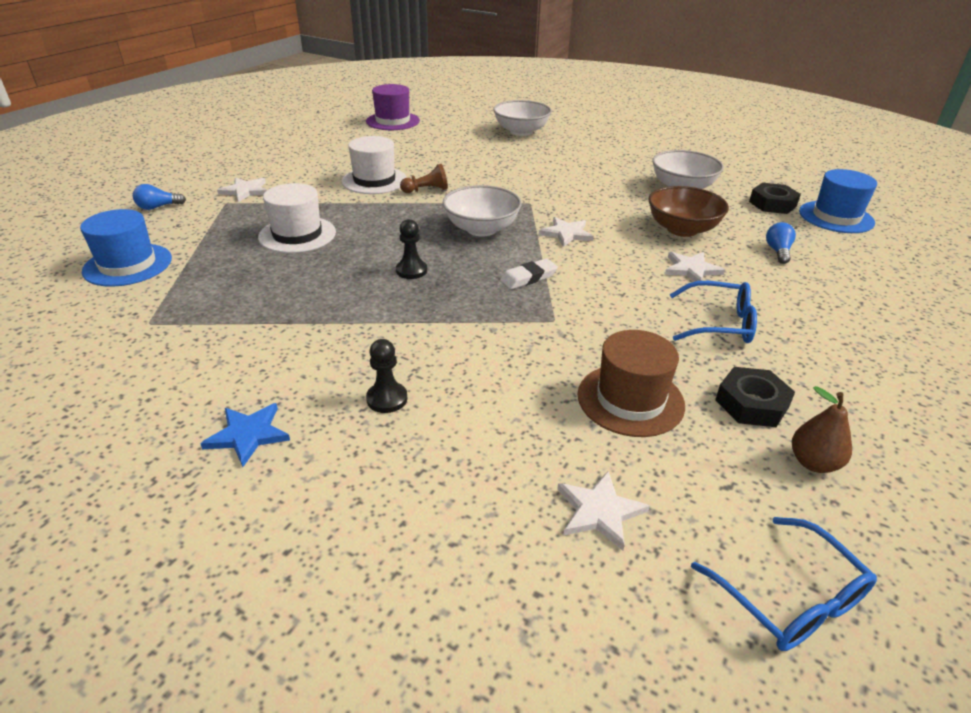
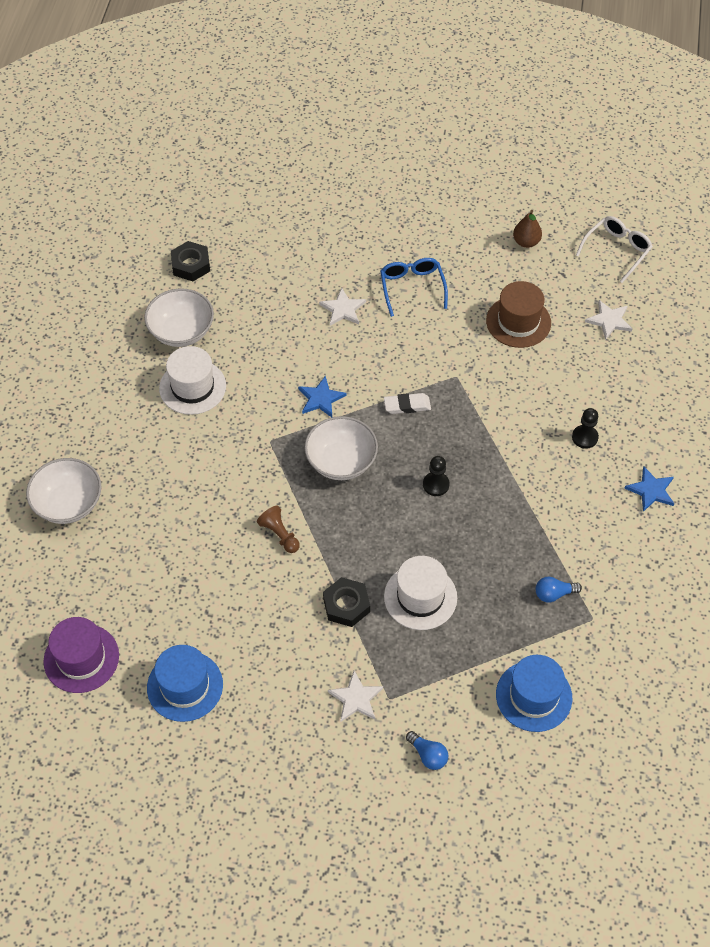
camera: 110 degrees left, 20 degrees up
(374, 180) = (276, 591): white hat -> white hat (192, 387)
(528, 278) = (407, 405): white eraser -> white eraser turned 45 degrees counterclockwise
(566, 234) = (321, 398): white star -> blue star
(682, 229) = (274, 322): brown bowl -> none
(751, 404) = (491, 268): black nut -> black nut (346, 605)
(778, 251) = (286, 260): blue light bulb -> blue light bulb (554, 594)
(790, 598) = (617, 250): blue glasses -> white glasses
(836, 217) = (200, 223): blue hat -> blue hat (185, 686)

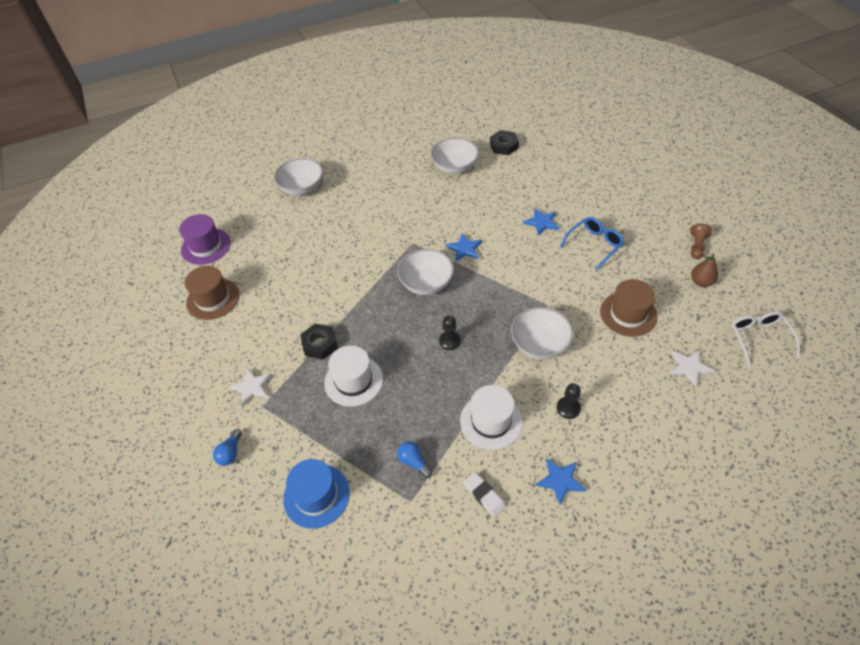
camera: 60 degrees right, 5 degrees down
(185, 686) = (213, 299): blue hat -> brown hat
(192, 387) = (420, 192): white hat -> white hat (491, 421)
(279, 534) = (348, 284): brown pawn -> brown pawn (696, 246)
(343, 309) = (541, 222): white star -> blue star
(407, 405) = (499, 292): white eraser -> white eraser (484, 495)
(498, 413) = (539, 344): none -> white bowl
(617, 250) = (759, 338): white glasses -> white glasses turned 105 degrees counterclockwise

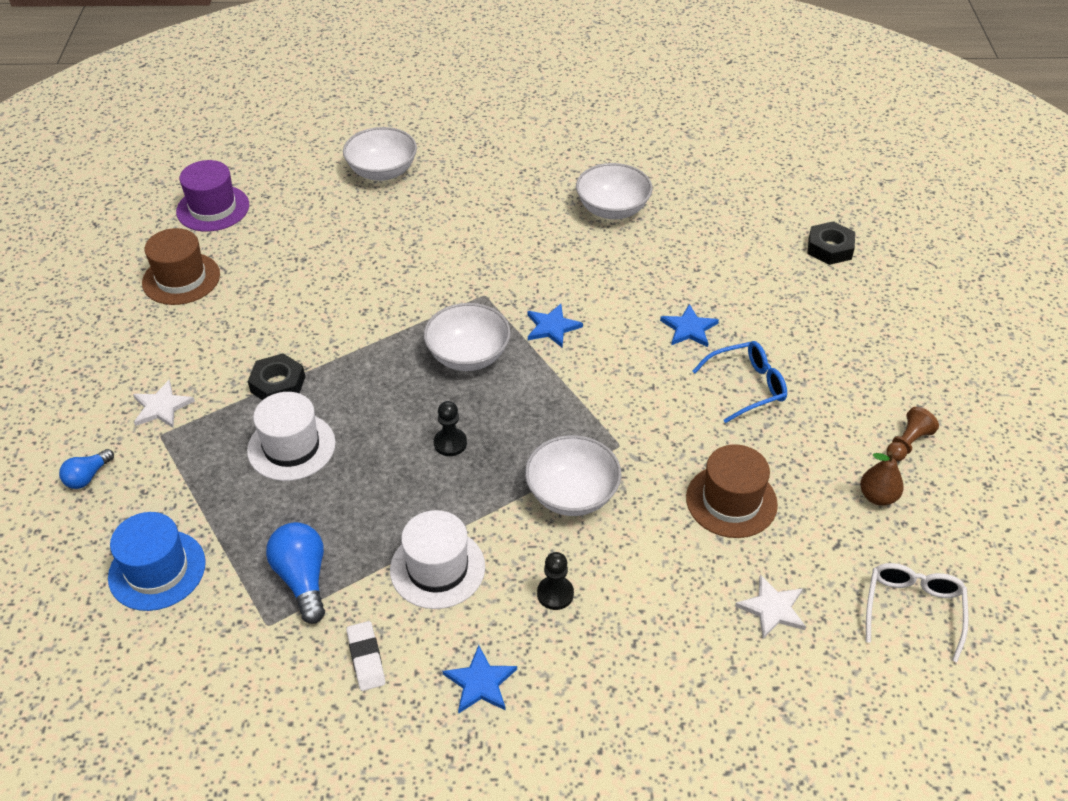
camera: 20 degrees right, 5 degrees down
(413, 462) = (302, 578): blue light bulb -> blue light bulb, size x1.66
(504, 146) = (705, 201): black nut -> black nut (829, 248)

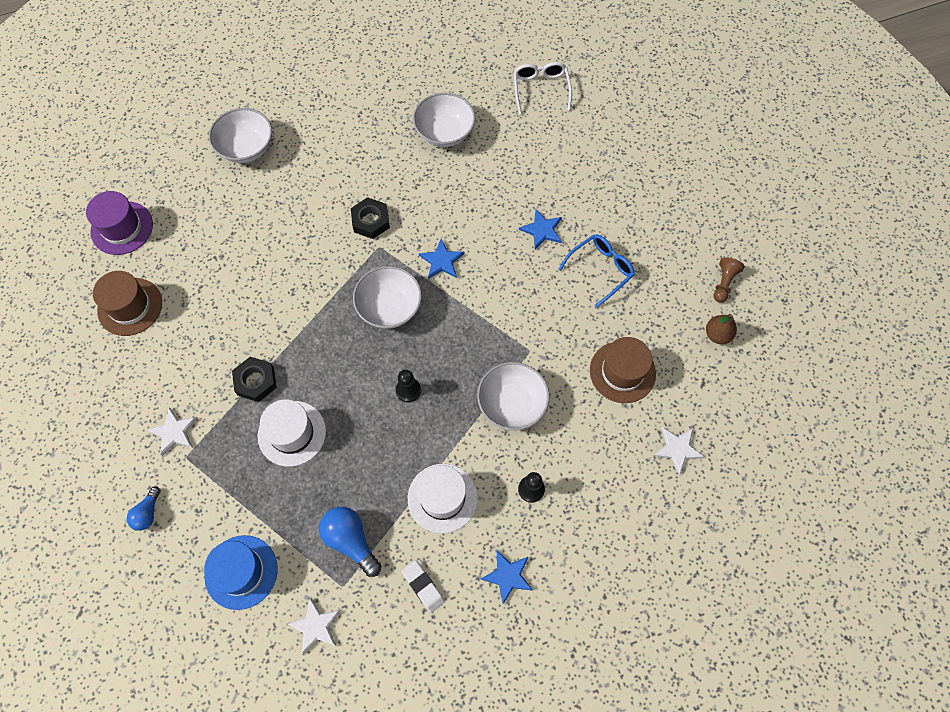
camera: 20 degrees left, 20 degrees up
(212, 658) = (316, 626): none -> white star
(829, 248) = (618, 122): black nut -> black nut (370, 221)
(913, 609) = (766, 417): white glasses -> white glasses (541, 89)

